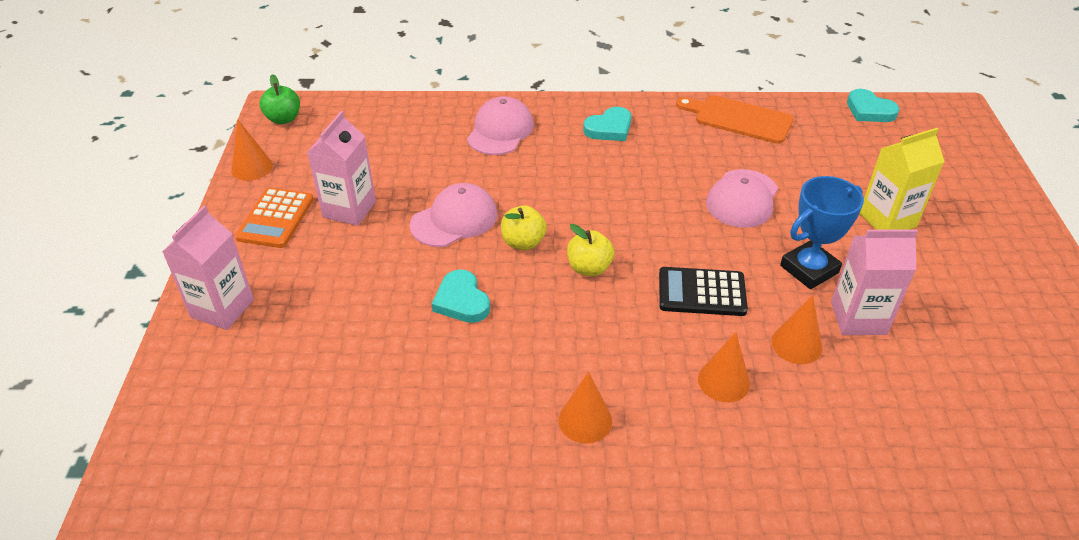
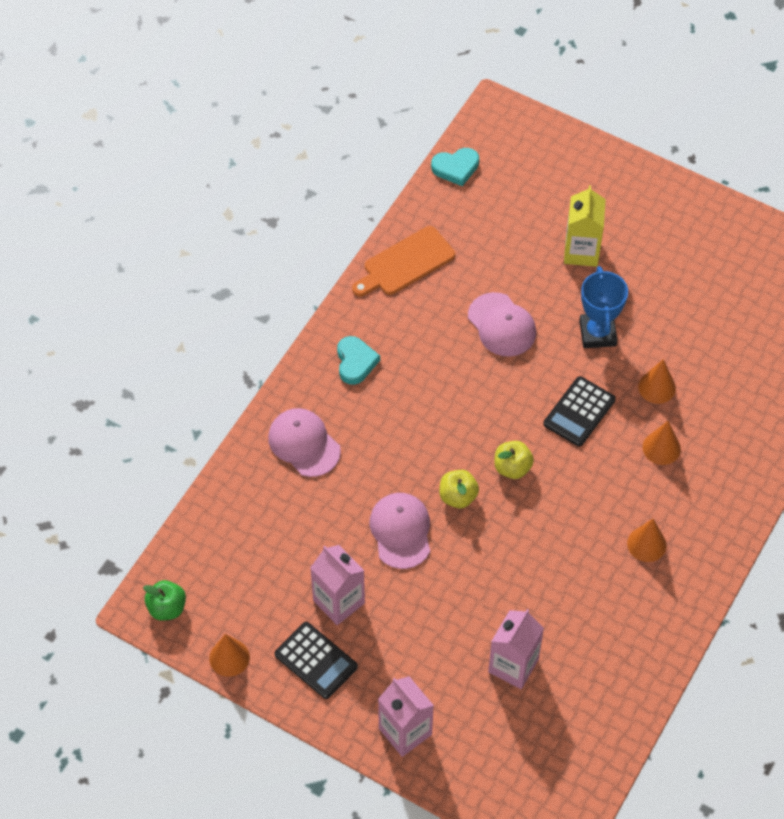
camera: 60 degrees left, 15 degrees up
(275, 218) = (316, 661): orange calculator -> black calculator
(461, 301) = (495, 566): turquoise heart -> none
(858, 318) = (656, 337): pink carton -> pink carton (513, 665)

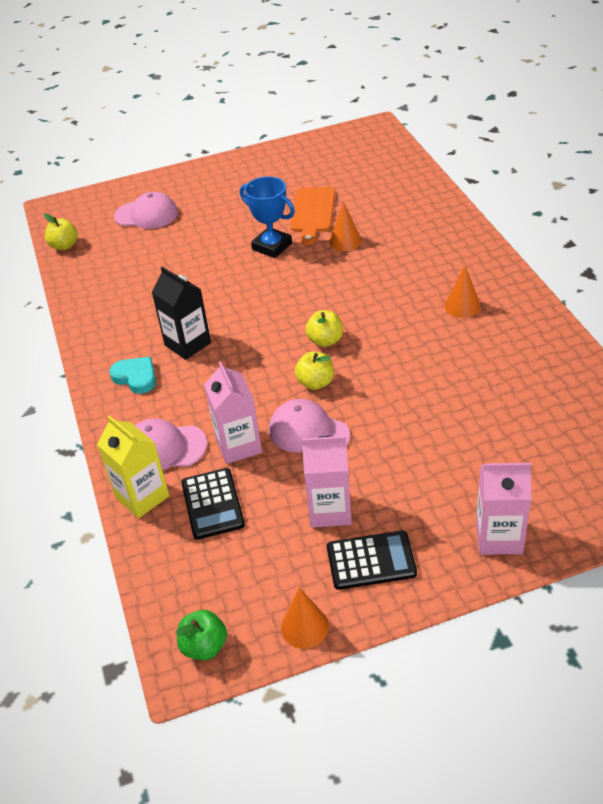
camera: 45 degrees left, 15 degrees down
(405, 263) = (97, 307): orange cutting board -> orange cutting board (313, 212)
(422, 368) = (188, 344): none -> black carton
(456, 168) = (64, 246): turquoise heart -> yellow apple
(501, 325) = (207, 286): pink cap -> pink cap (146, 215)
(513, 665) = (497, 431): pink carton -> pink carton (238, 445)
(579, 412) = (320, 285): black calculator -> black calculator (212, 504)
(581, 251) = (203, 223): yellow carton -> yellow carton (142, 497)
(661, 448) = (393, 262): orange cone -> none

